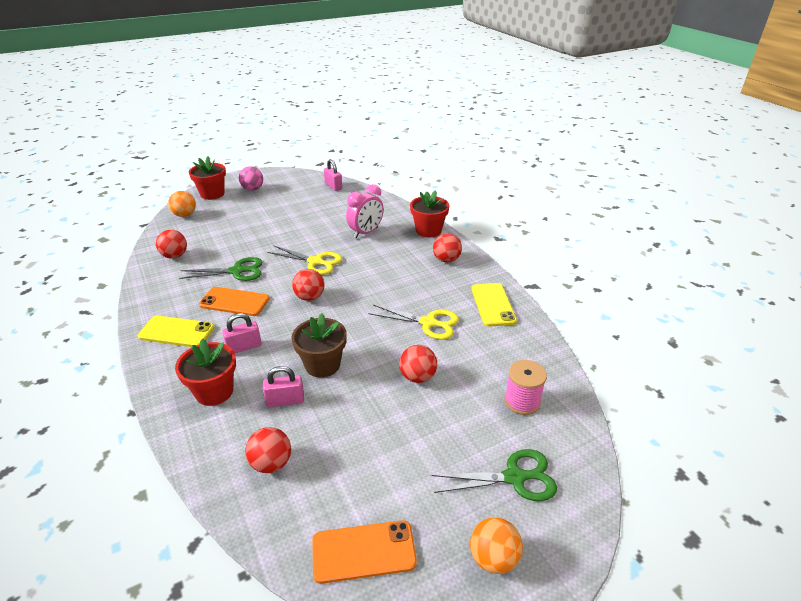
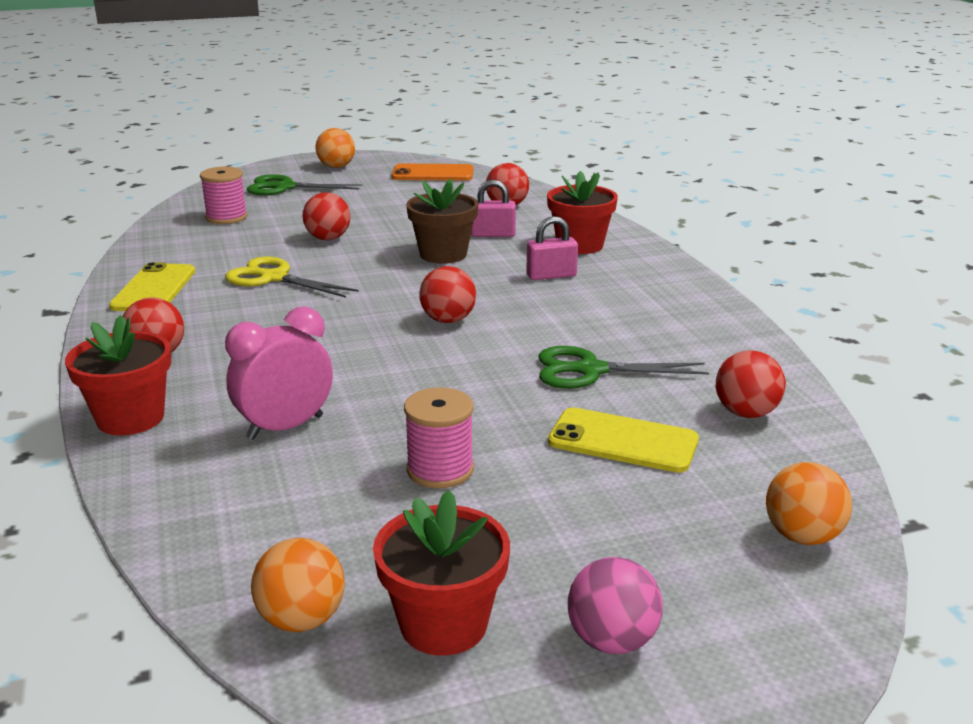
camera: 170 degrees left, 10 degrees down
(176, 332) = (661, 297): yellow phone -> yellow phone (623, 441)
(212, 194) = (761, 629): red flower pot -> red flower pot (443, 624)
(234, 302) = (580, 324): orange phone -> none
(302, 223) = (440, 470): none -> pink spool
(315, 262) = (426, 374): yellow scissors -> none
(333, 186) = (302, 619): pink padlock -> orange ball

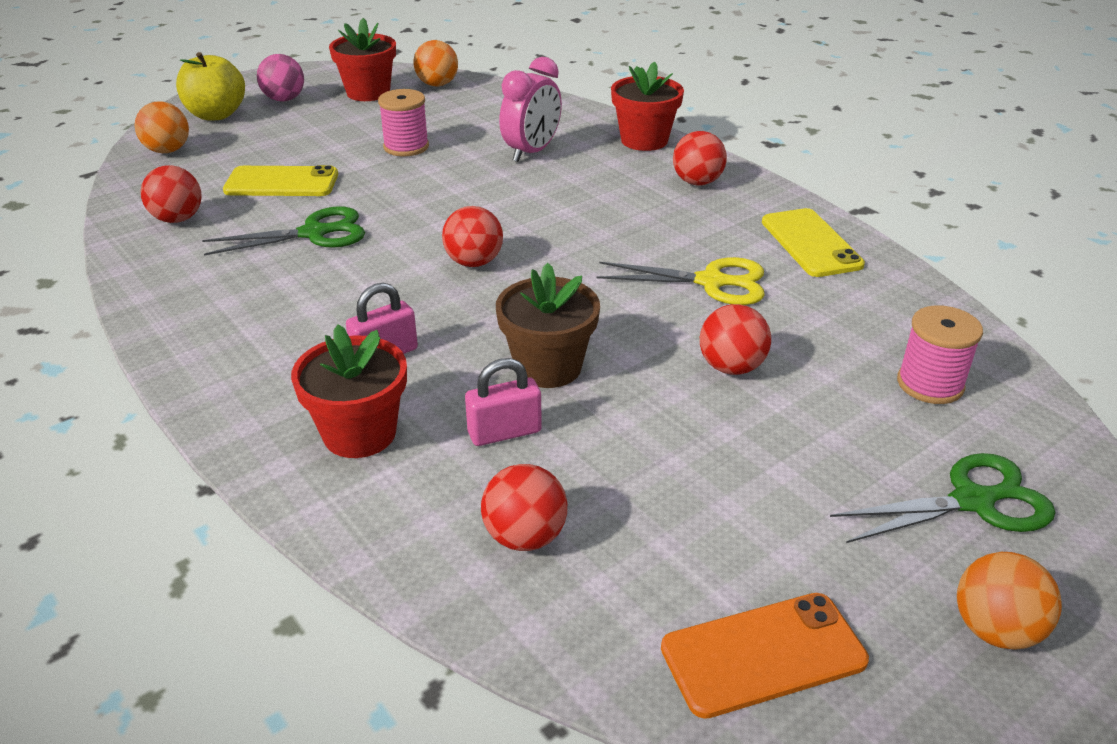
camera: 160 degrees right, 10 degrees up
(742, 618) = (216, 115): none -> yellow apple

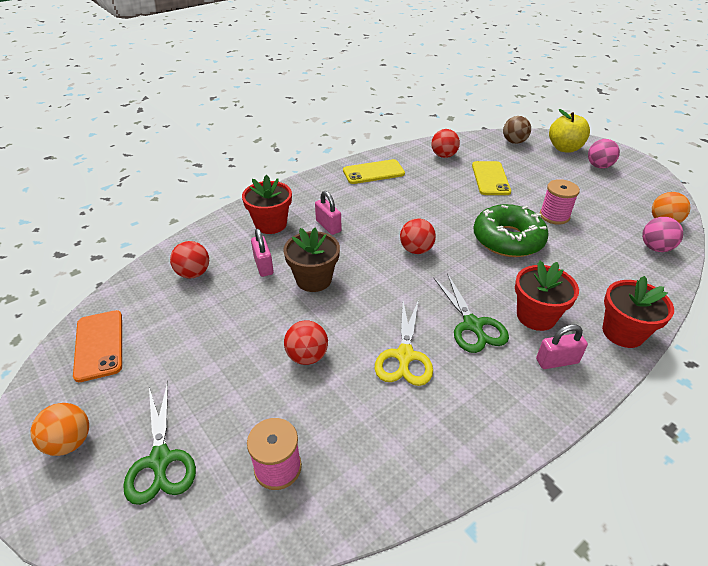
camera: 90 degrees right, 5 degrees up
(168, 150) = (514, 142): orange ball -> brown ball
(314, 233) = (438, 194): green scissors -> green scissors (472, 325)
(368, 92) = (629, 194): red flower pot -> red flower pot (536, 316)
(458, 186) = (508, 239): none -> green donut
(490, 98) = (655, 248): none -> pink ball
(532, 152) = (571, 270): pink clock -> none
(697, 182) = (557, 361): red ball -> pink padlock
(811, 243) = (471, 426): yellow phone -> yellow phone (373, 172)

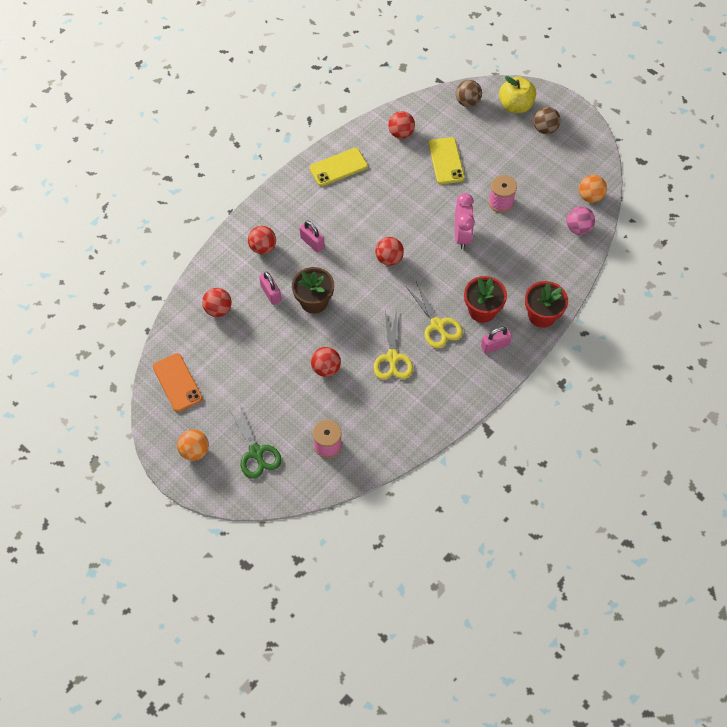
camera: 10 degrees left, 20 degrees up
(271, 224) = (263, 247): red flower pot -> red ball
(472, 325) = (437, 325): green scissors -> yellow scissors
(508, 239) = (462, 236): green donut -> pink clock
(599, 166) = (545, 129): pink ball -> brown ball

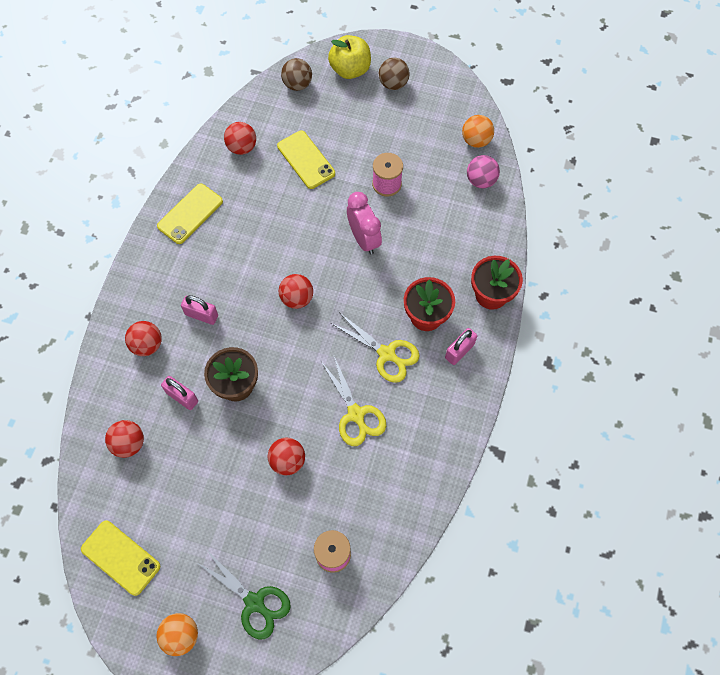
camera: 25 degrees left, 5 degrees up
(177, 382) = (121, 557): orange phone -> yellow phone

